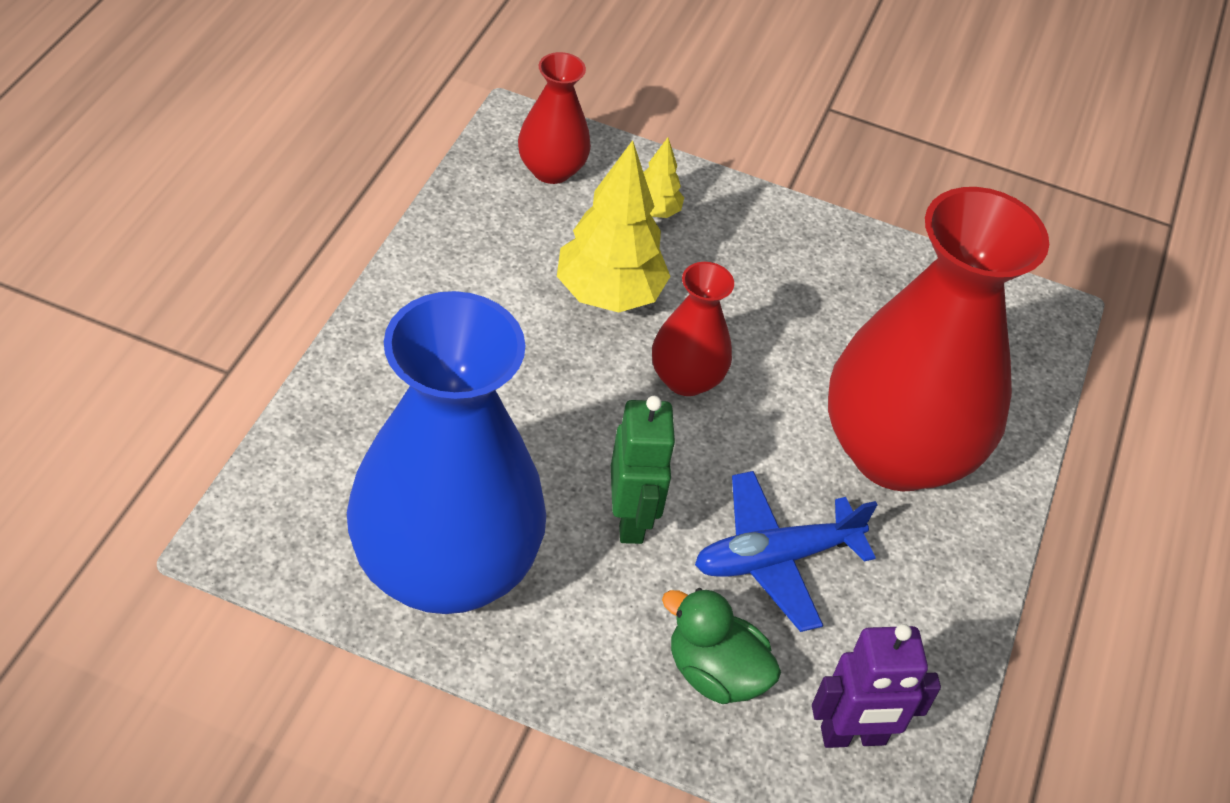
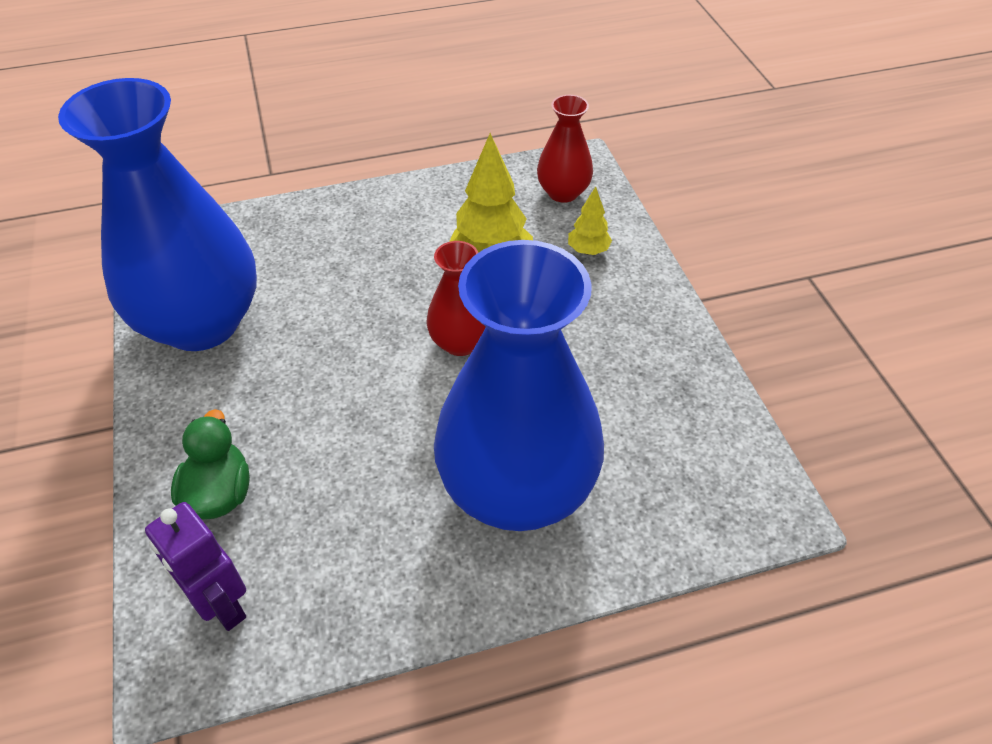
camera: 60 degrees right, 0 degrees up
(631, 519) = (313, 381): green robot -> none
(775, 559) = (348, 472): blue plane -> none
(896, 452) = (517, 489): red vase -> blue vase

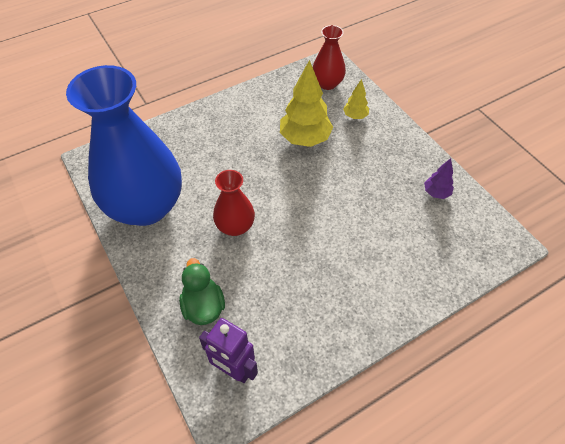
camera: 15 degrees left, 5 degrees up
(460, 342) = (305, 186): red vase -> red vase (235, 226)
(517, 489) = (370, 263): blue vase -> none
(677, 399) = (436, 193): none -> purple tree

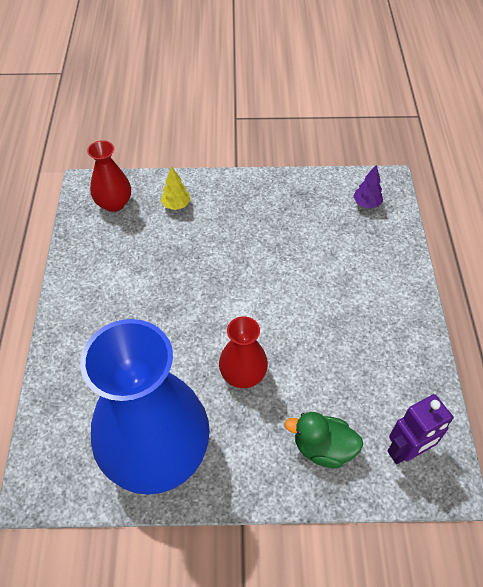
camera: 60 degrees left, 0 degrees up
(305, 139) = (173, 260): yellow tree -> none
(436, 193) = (308, 198): purple tree -> purple tree (366, 204)

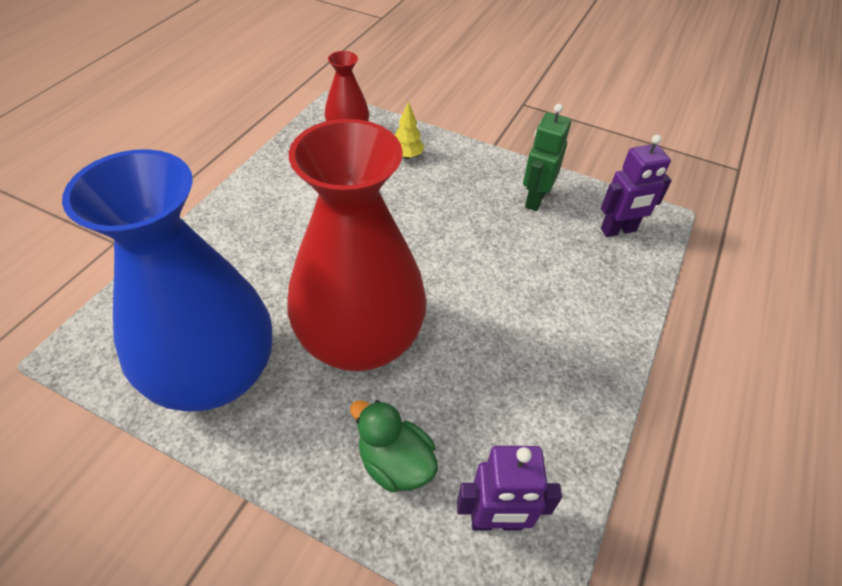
camera: 25 degrees right, 5 degrees down
(243, 374) = (360, 340): red vase -> red vase, size x2.14
(295, 203) = (535, 199): none -> green robot
(366, 204) = (618, 230): purple tree -> purple robot

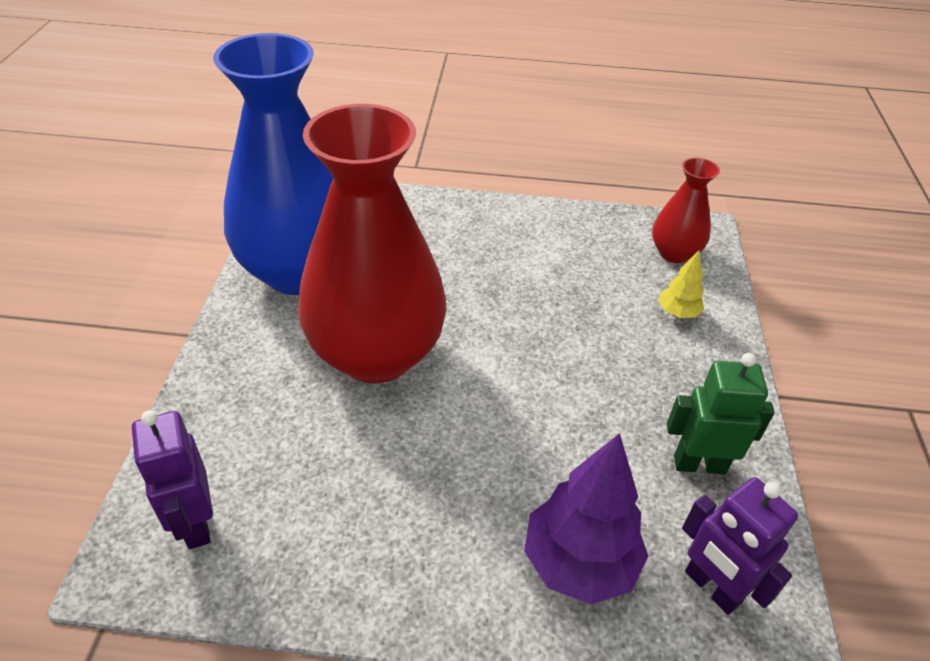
camera: 70 degrees right, 5 degrees down
(395, 463) = (242, 422): green duck -> none
(590, 282) = (579, 562): none -> purple tree

